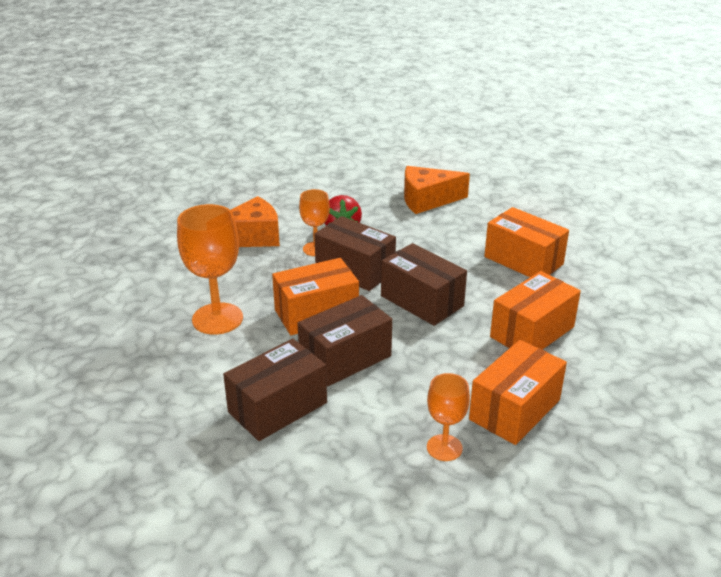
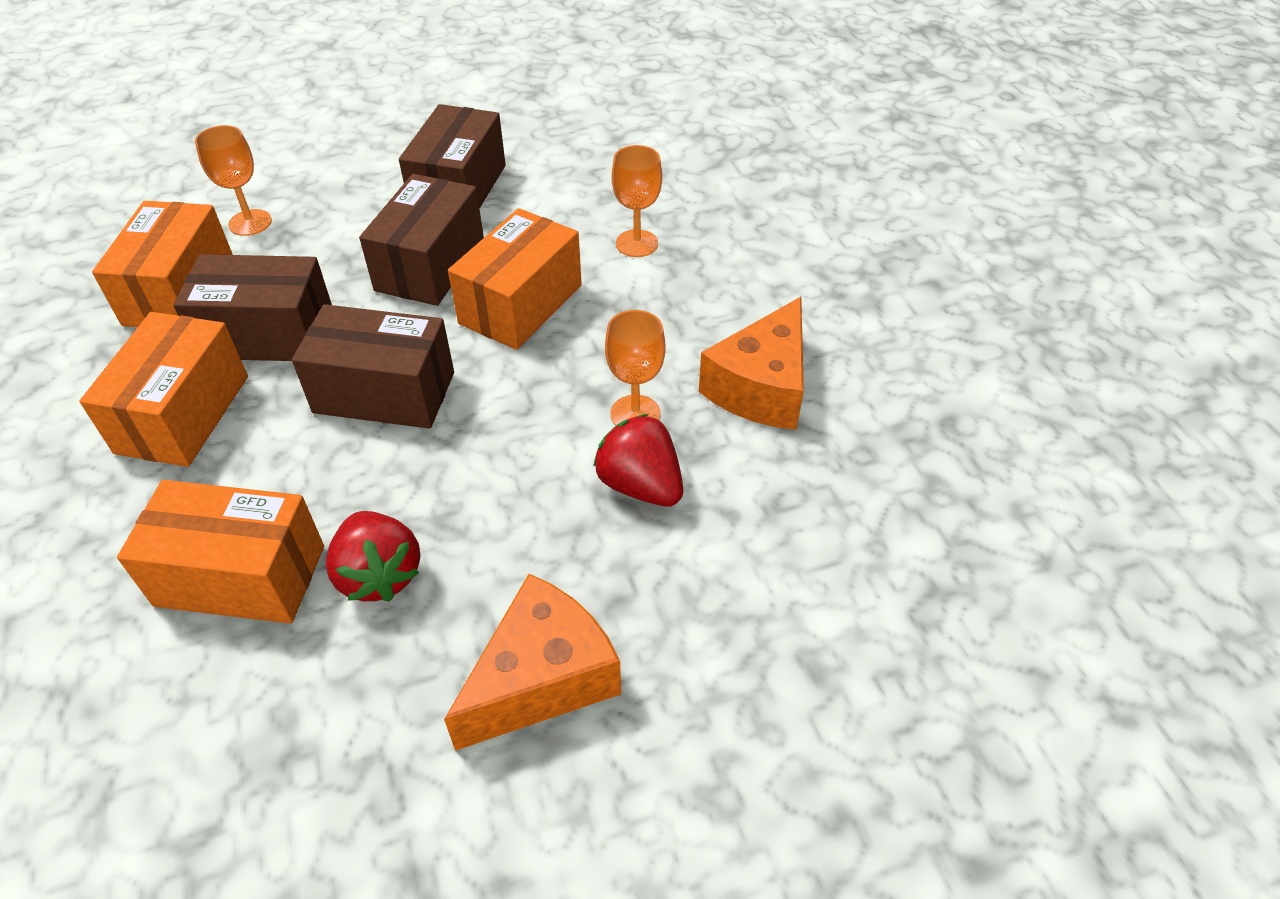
camera: 145 degrees right, 15 degrees up
(217, 319) = (637, 243): orange goblet -> orange goblet, size x0.59
(355, 270) = (533, 402): brown box -> brown box (268, 334)
(466, 241) = (379, 574): none -> red strawberry

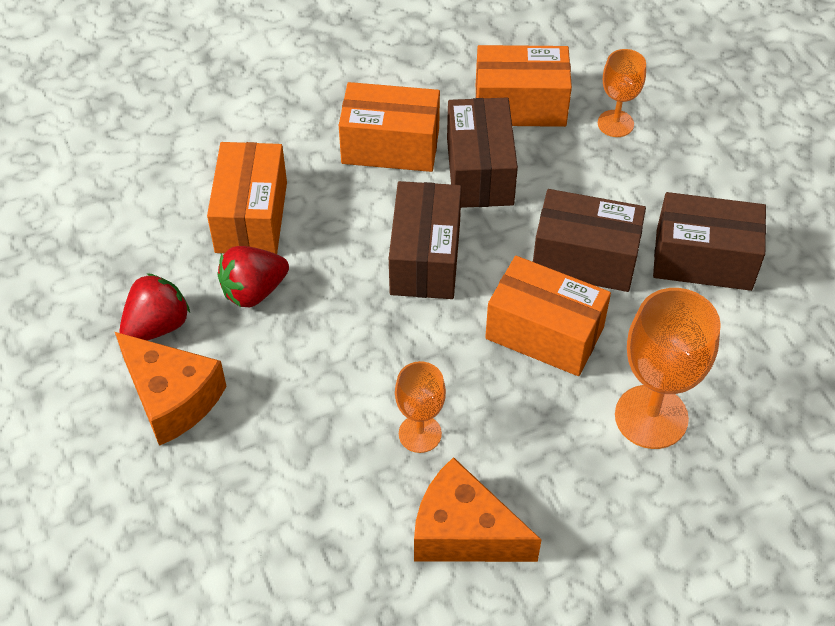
camera: 85 degrees right, 5 degrees up
(637, 243) = (651, 417): orange goblet -> orange goblet, size x1.71
(640, 485) = (342, 443): red strawberry -> red strawberry (157, 326)

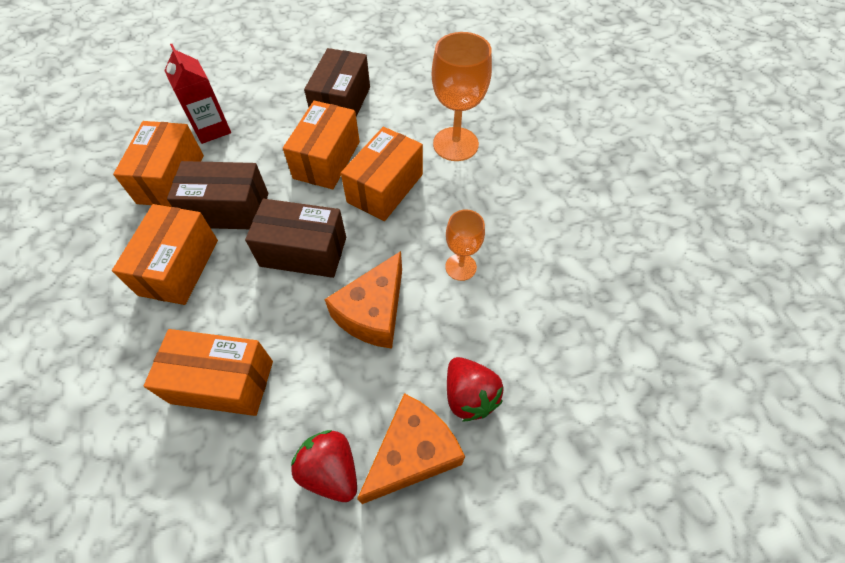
camera: 85 degrees left, 5 degrees up
(254, 291) = (308, 381): red strawberry -> red strawberry (469, 396)
(464, 532) = (538, 247): orange cheese -> orange cheese (373, 312)
(585, 258) = (327, 160): brown box -> orange box
(615, 123) = (212, 129): orange goblet -> red carton

